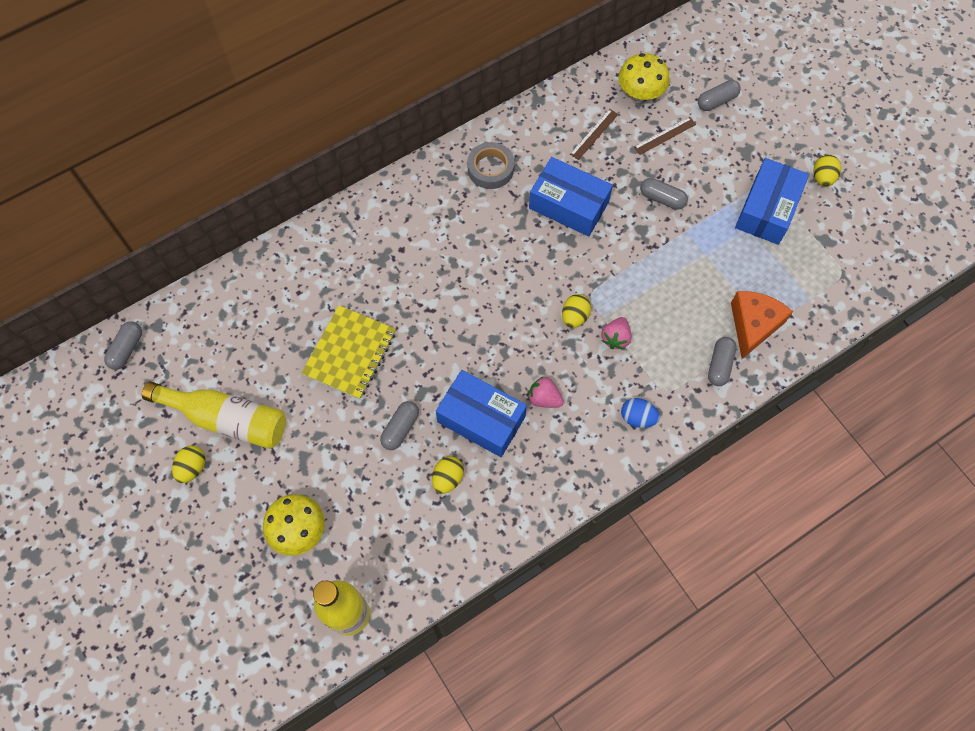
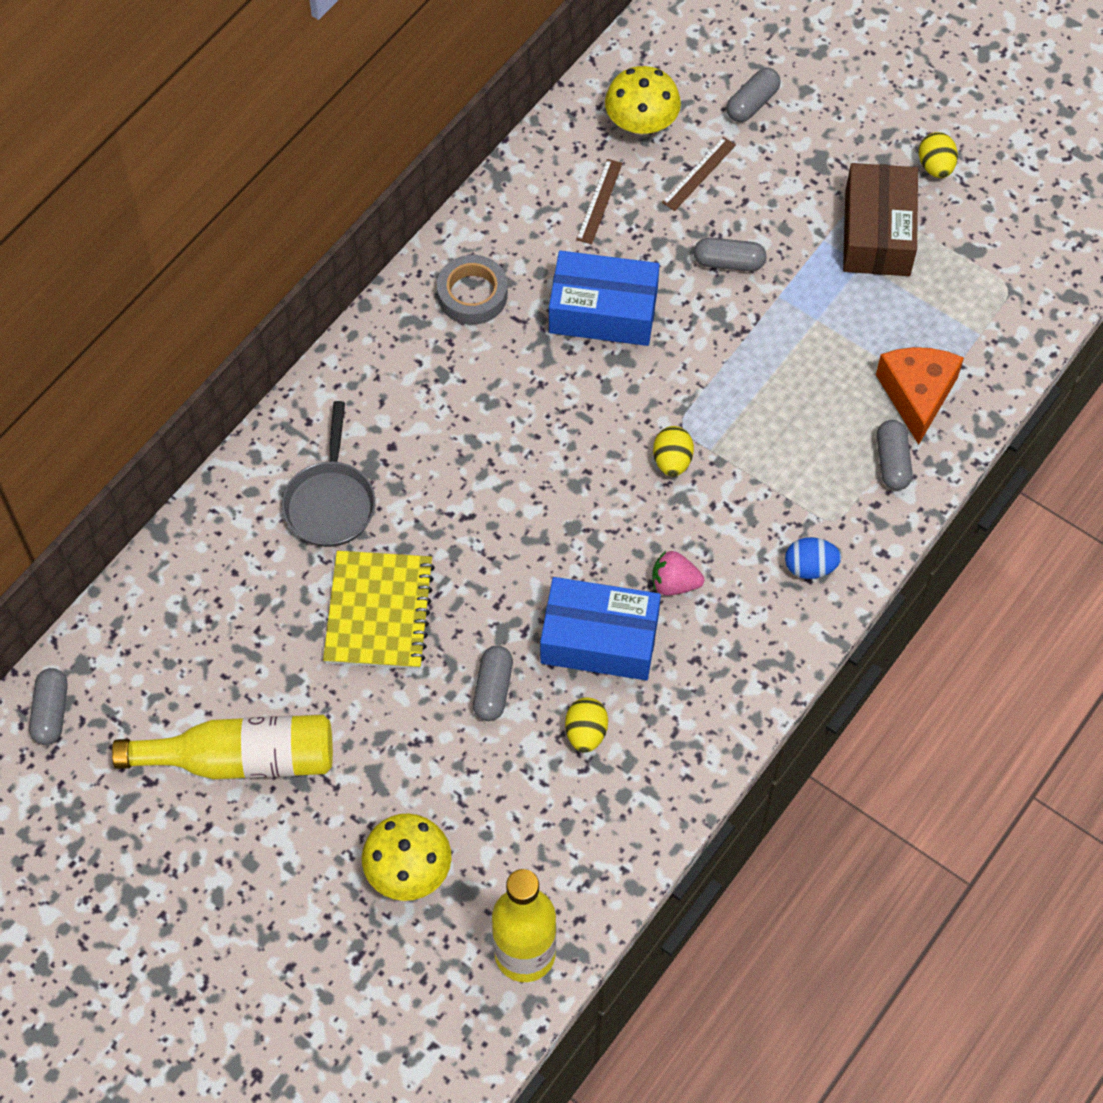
camera: 20 degrees left, 5 degrees down
(192, 468) = (221, 840): yellow egg -> none
(349, 273) = (330, 502): none -> grey pan
(615, 338) = (739, 471): pink strawberry -> none
(767, 209) = (877, 233): blue box -> brown box

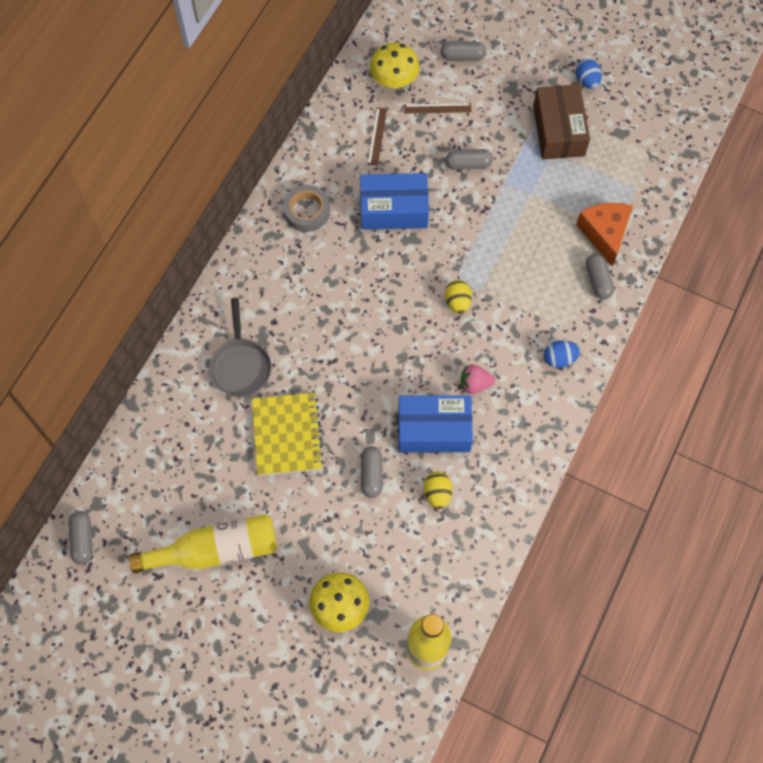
camera: 10 degrees left, 5 degrees up
(699, 173) = (437, 108): brown ruler -> brown ruler turned 60 degrees clockwise
(752, 103) = (462, 56): grey capsule -> grey capsule turned 60 degrees clockwise
(935, 166) = (587, 81): yellow egg -> blue egg

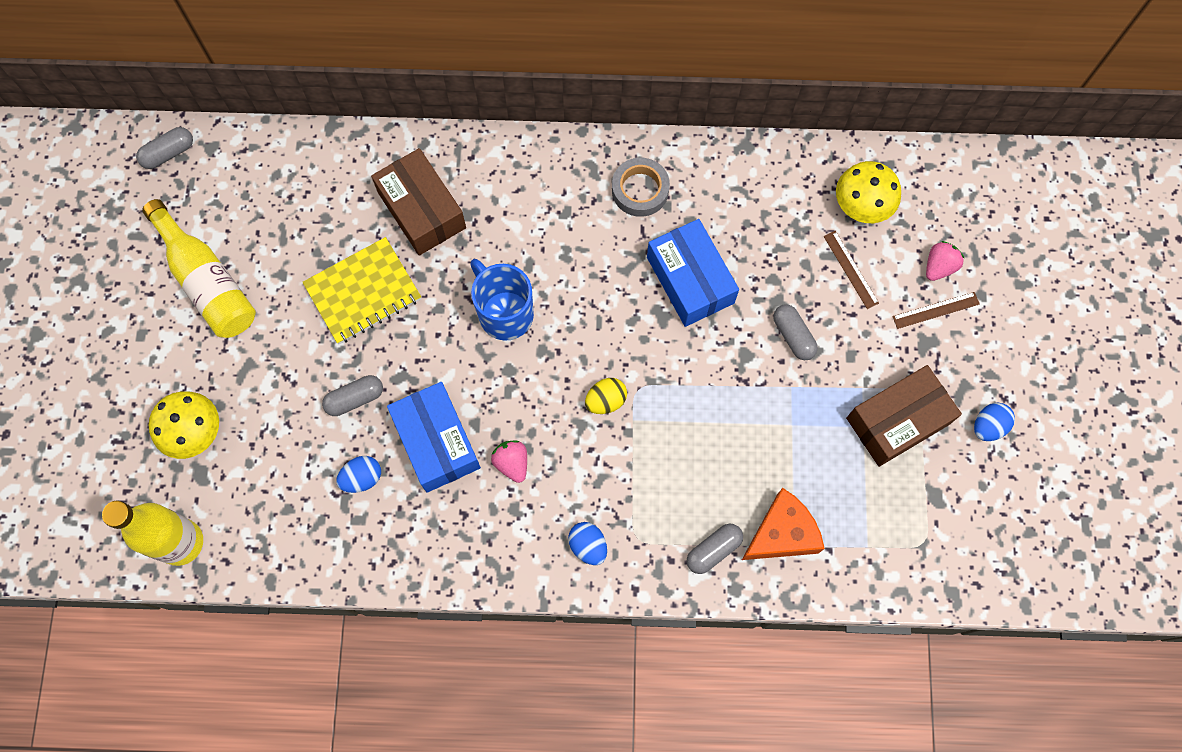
camera: 65 degrees right, 5 degrees up
(241, 366) = (421, 210): grey pan -> brown box
(356, 342) = (504, 313): none -> blue mug
(377, 136) = (776, 220): brown ruler -> brown ruler (935, 310)
(437, 494) = (362, 478): yellow egg -> blue egg
(462, 56) = (939, 267): grey capsule -> pink strawberry

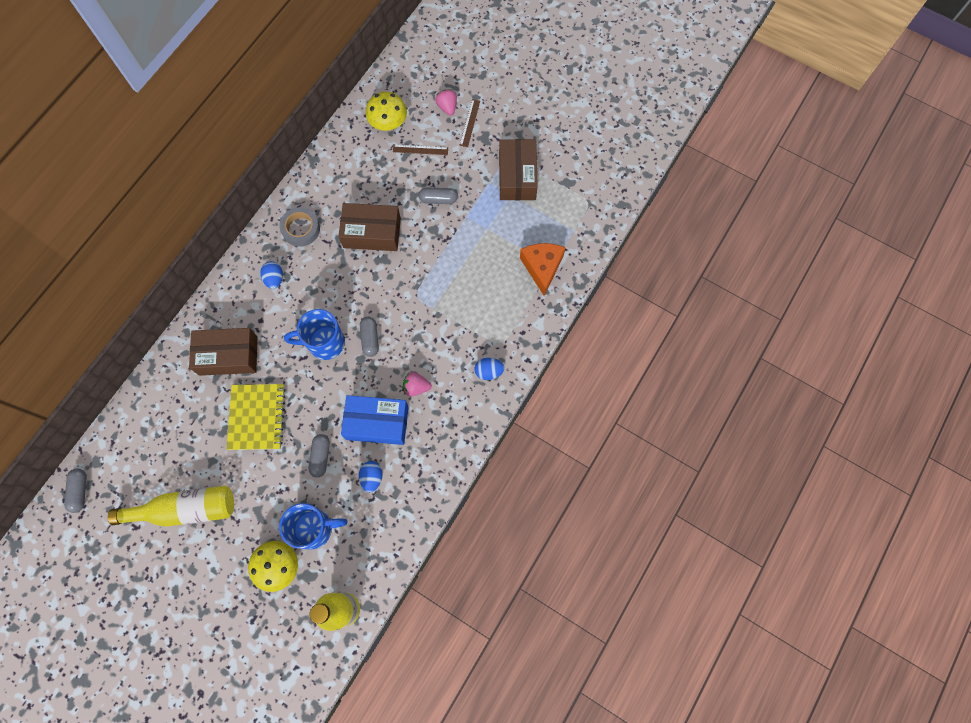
camera: 60 degrees left, 0 degrees up
(261, 447) = (315, 529): none -> blue mug
(605, 401) = (412, 316): yellow egg -> none
(690, 280) = (372, 233): blue box -> brown box
(713, 550) = (530, 307): grey capsule -> grey capsule (370, 339)
(988, 426) = (546, 136): blue egg -> blue egg (274, 279)

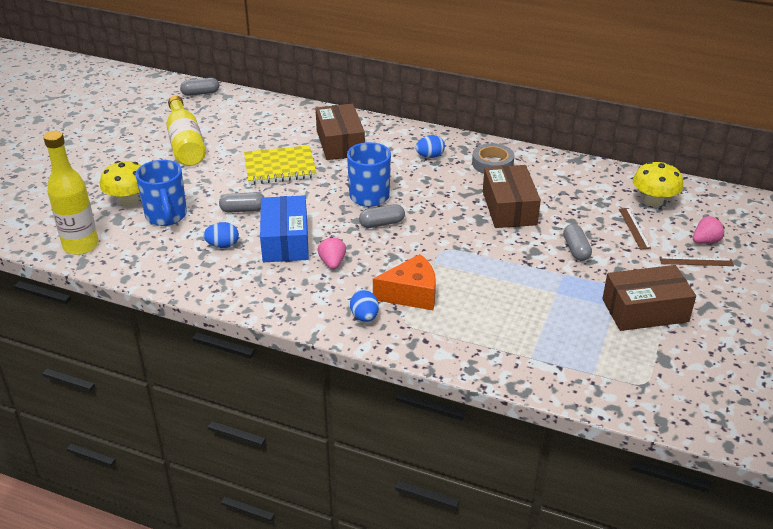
camera: 80 degrees right, 35 degrees down
(542, 268) = (523, 348): orange cheese -> orange cheese (411, 294)

